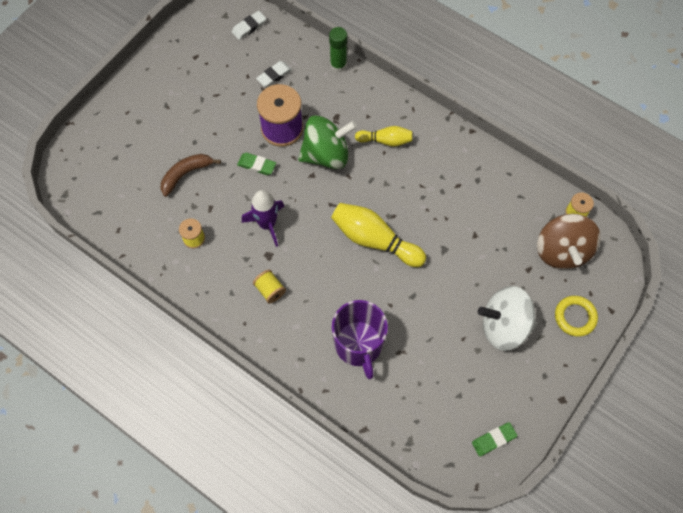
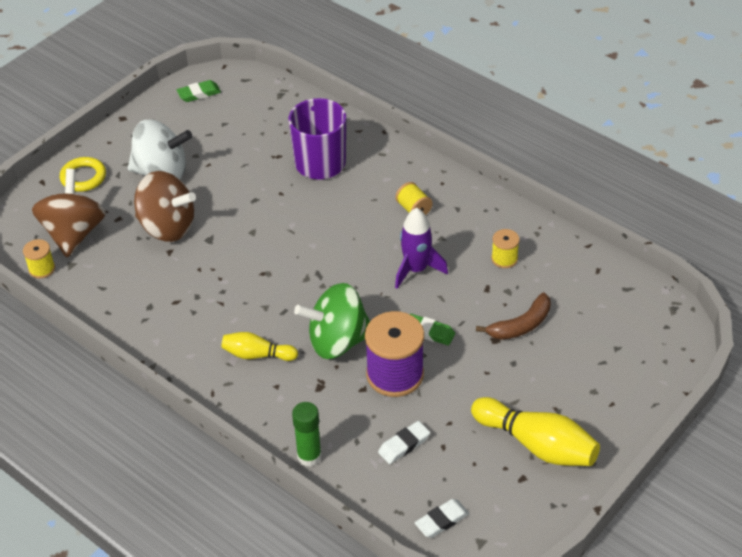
camera: 175 degrees left, 20 degrees down
(374, 240) = (289, 250): yellow bowling pin -> yellow bowling pin (537, 445)
(483, 261) = (167, 227): none -> brown spinning top

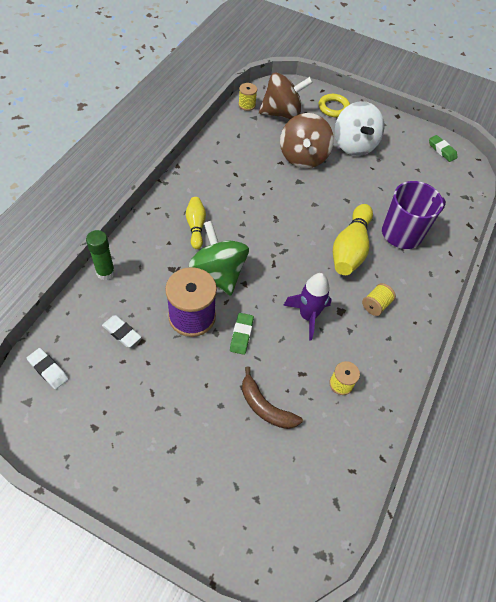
camera: 70 degrees right, 10 degrees up
(537, 445) = (131, 436): yellow bowling pin -> yellow bowling pin (350, 249)

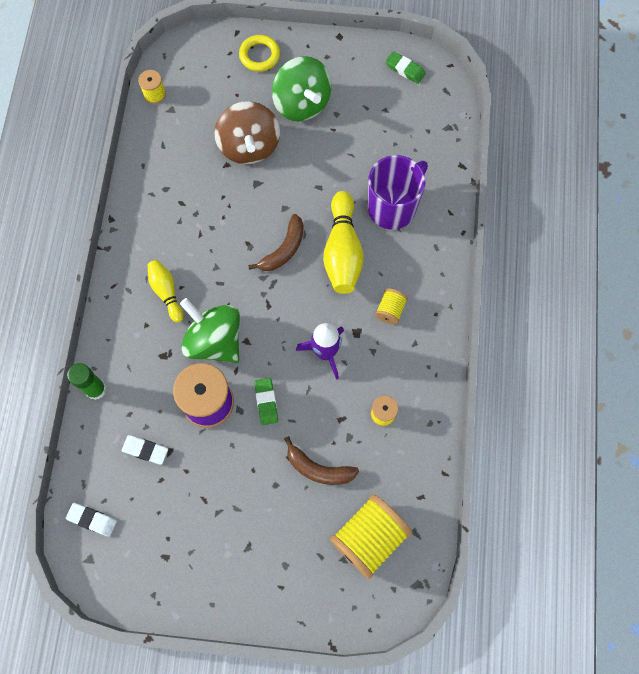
camera: 15 degrees left, 15 degrees up
(282, 113) = (201, 90): brown spinning top -> none
(289, 488) = (369, 537): none -> yellow spool
(302, 231) = (284, 249): none -> brown banana
(354, 145) = (302, 103): white spinning top -> green spinning top

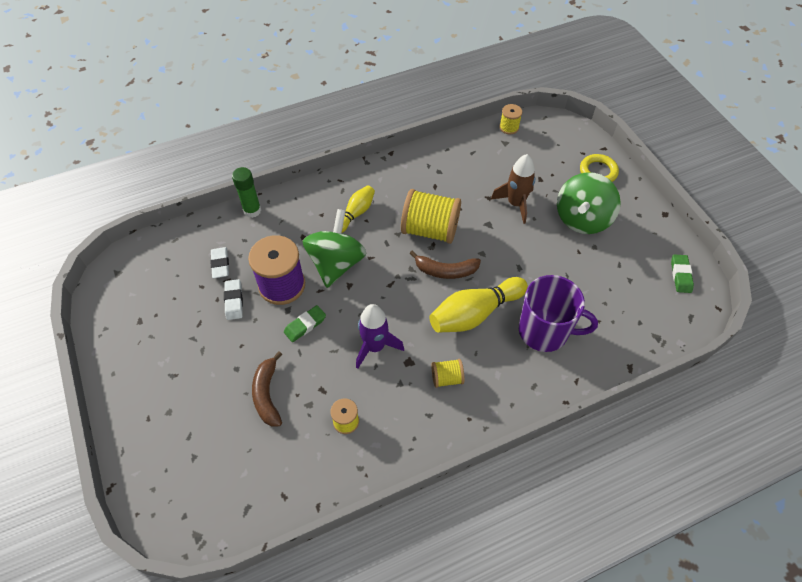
camera: 60 degrees right, 15 degrees down
(92, 519) = (149, 259): white eraser -> white eraser (234, 301)
(249, 146) = (515, 204): brown spinning top -> brown rocket
(369, 537) = (223, 469): yellow spool -> yellow spool (430, 230)

